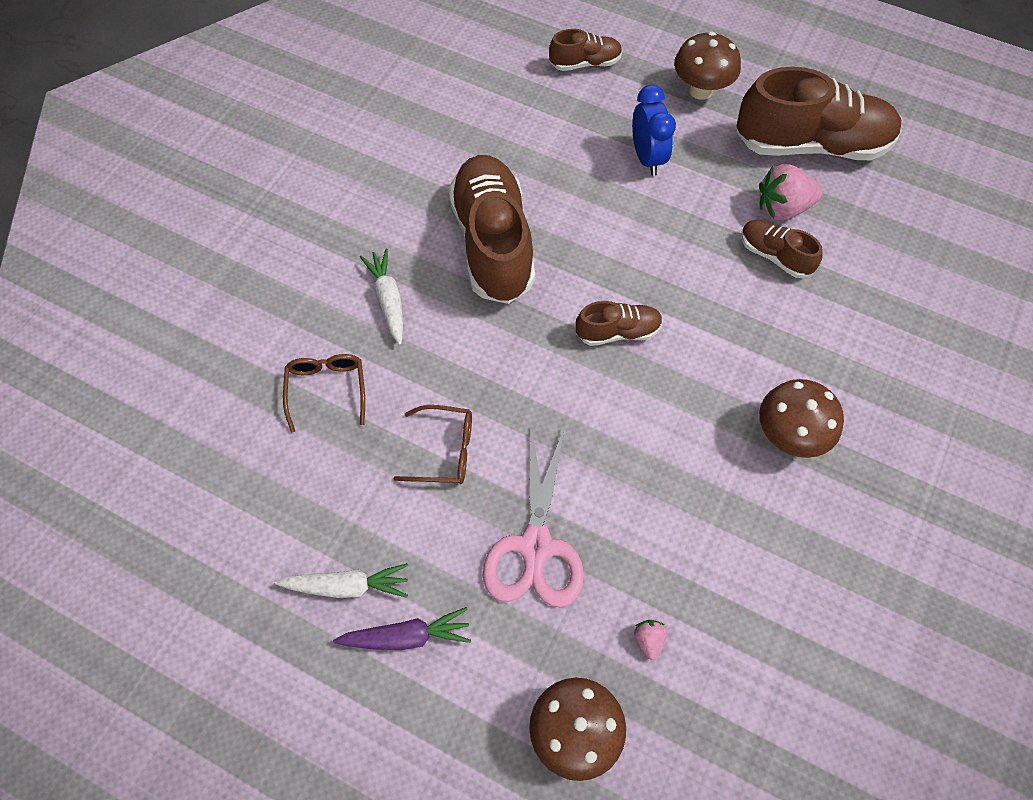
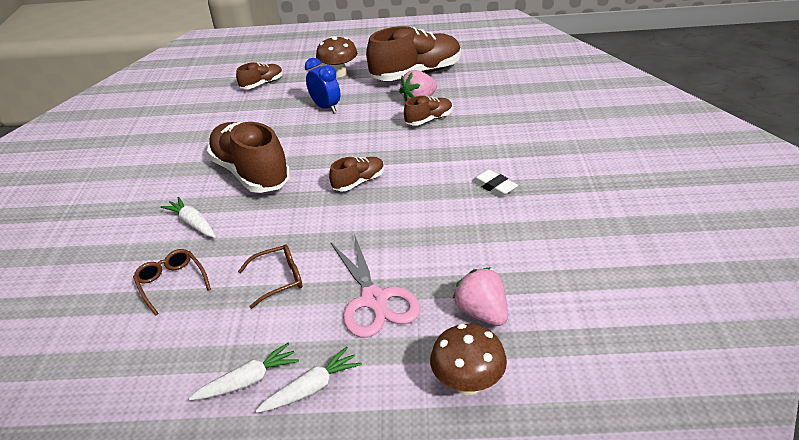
camera: 25 degrees left, 25 degrees down
(407, 636) = (311, 388): purple carrot -> white carrot
(649, 640) = (482, 313): pink strawberry -> pink strawberry, size x2.08
(774, 256) = (429, 120): brown shoe -> brown shoe turned 135 degrees clockwise
(788, 435) = (494, 186): brown mushroom -> white eraser

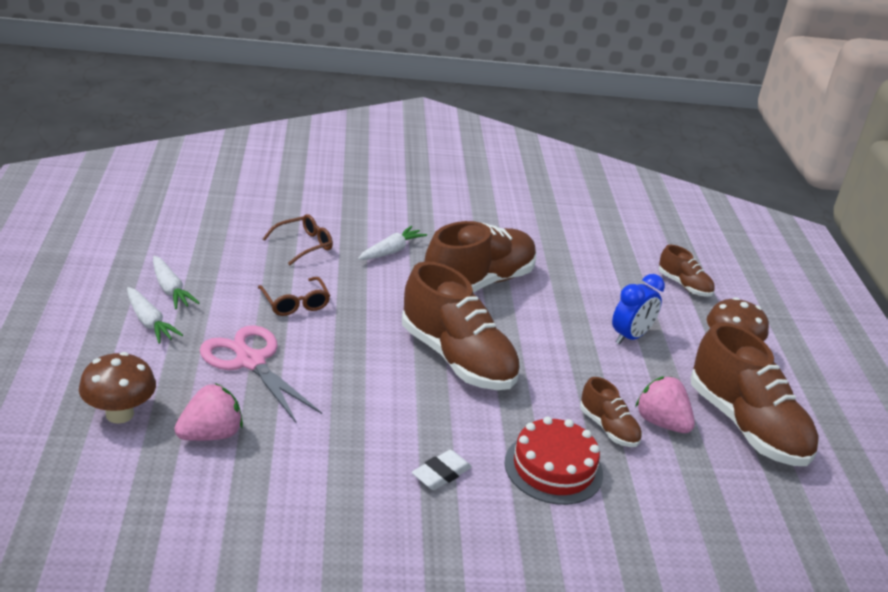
camera: 80 degrees right, 5 degrees down
(359, 182) = (457, 359): brown shoe -> brown shoe, size x2.04
(374, 300) = (250, 361): pink scissors -> pink scissors turned 75 degrees clockwise
(474, 141) = (553, 468): none -> red cake

